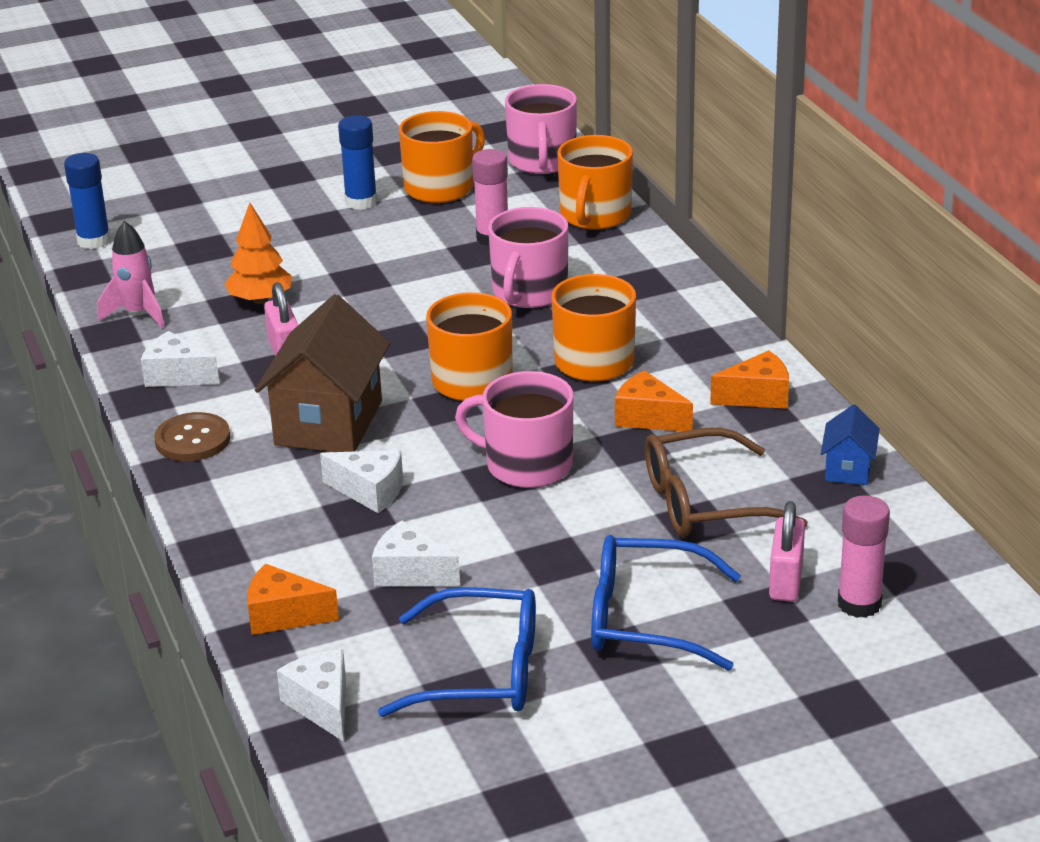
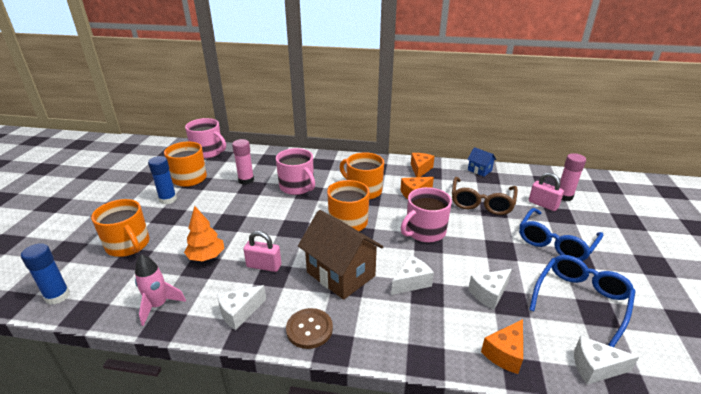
camera: 60 degrees left, 0 degrees up
(595, 215) = (263, 156): orange mug -> orange mug (128, 245)

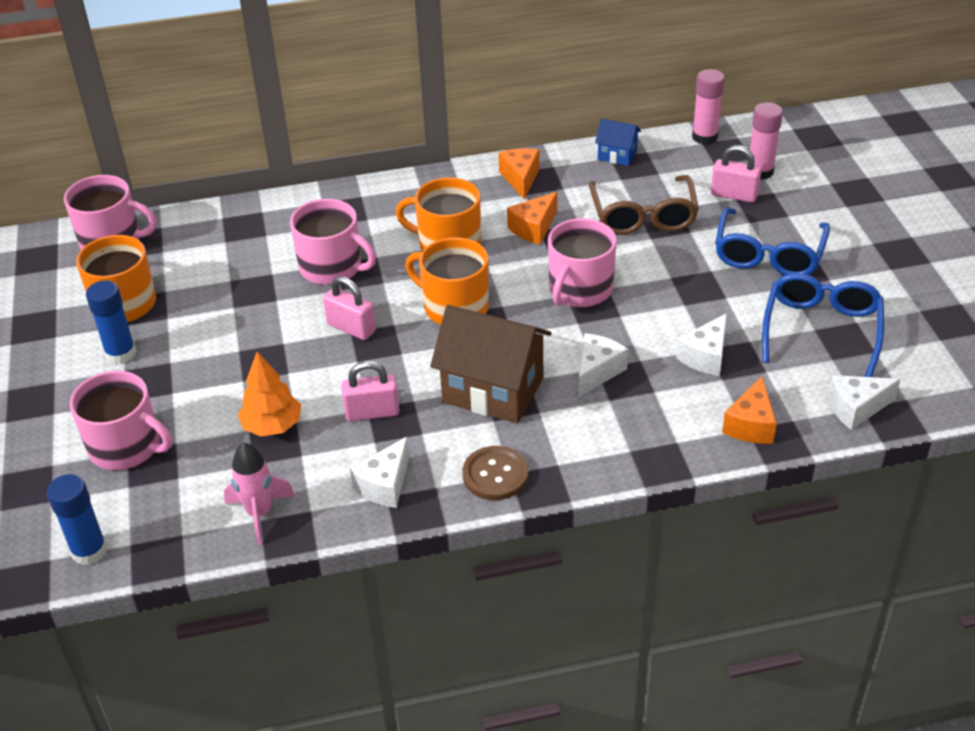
camera: 20 degrees left, 10 degrees up
(128, 245) = (126, 447): orange mug -> pink mug
(246, 180) = (232, 280): pink glue stick -> pink glue stick (704, 137)
(285, 218) = (351, 328): none -> pink padlock

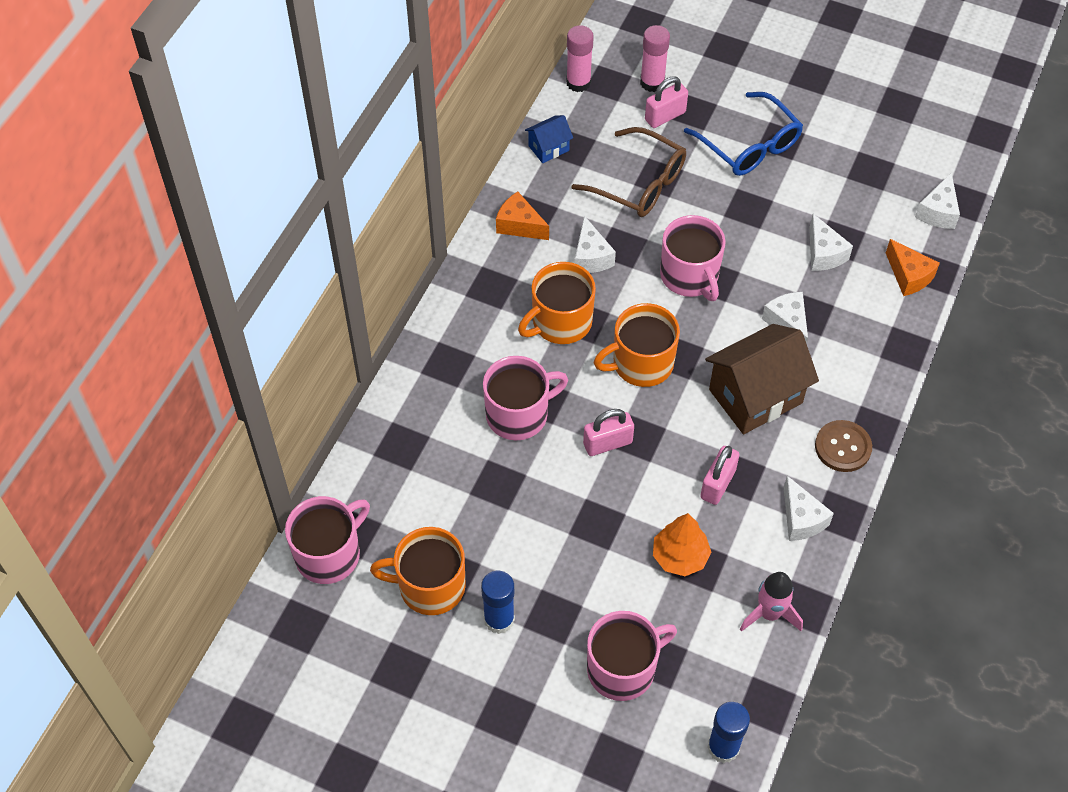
camera: 55 degrees left, 15 degrees up
(533, 228) = (591, 257): orange cheese -> white cheese
(821, 330) = (851, 175): blue glasses -> none

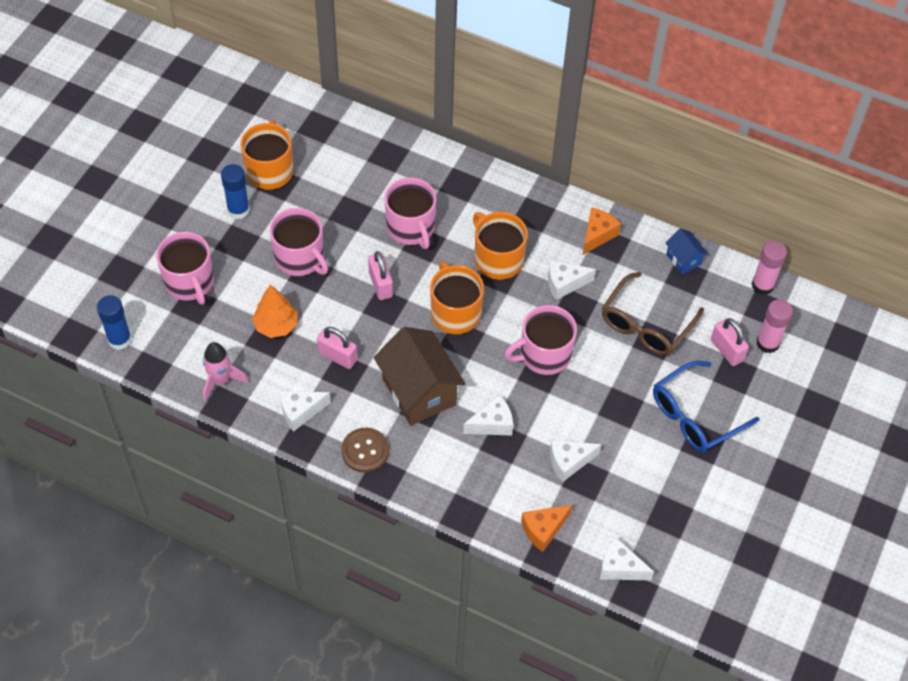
camera: 90 degrees right, 0 degrees up
(329, 554) = (302, 114): pink mug -> pink mug (300, 258)

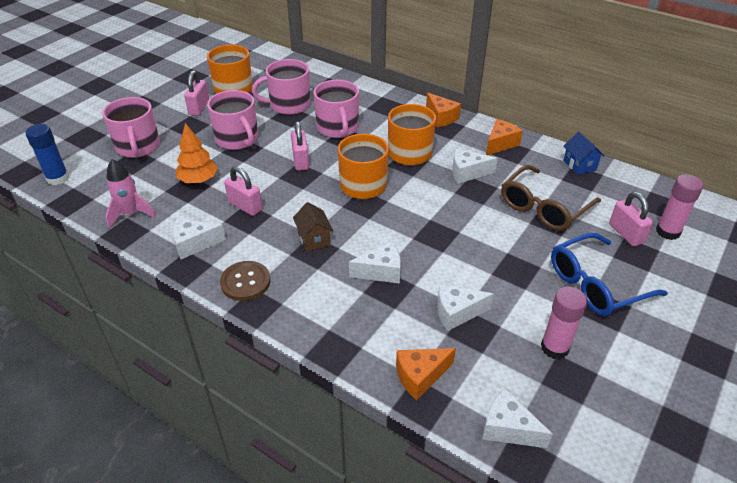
camera: 10 degrees right, 15 degrees down
(238, 210) = (199, 108): blue glue stick -> pink padlock
(419, 391) = (314, 239): brown house -> brown house, size x0.49
(527, 198) = (441, 118): none -> orange cheese
(544, 354) = (441, 221): pink mug -> pink mug (289, 105)
(762, 285) = (657, 189): pink glue stick -> pink glue stick (554, 348)

